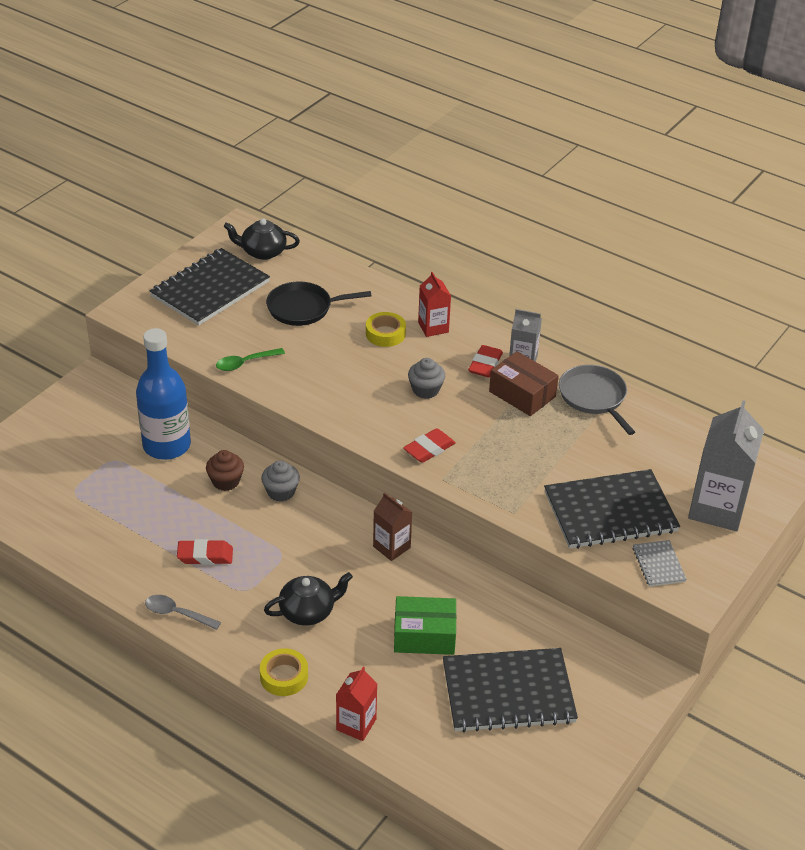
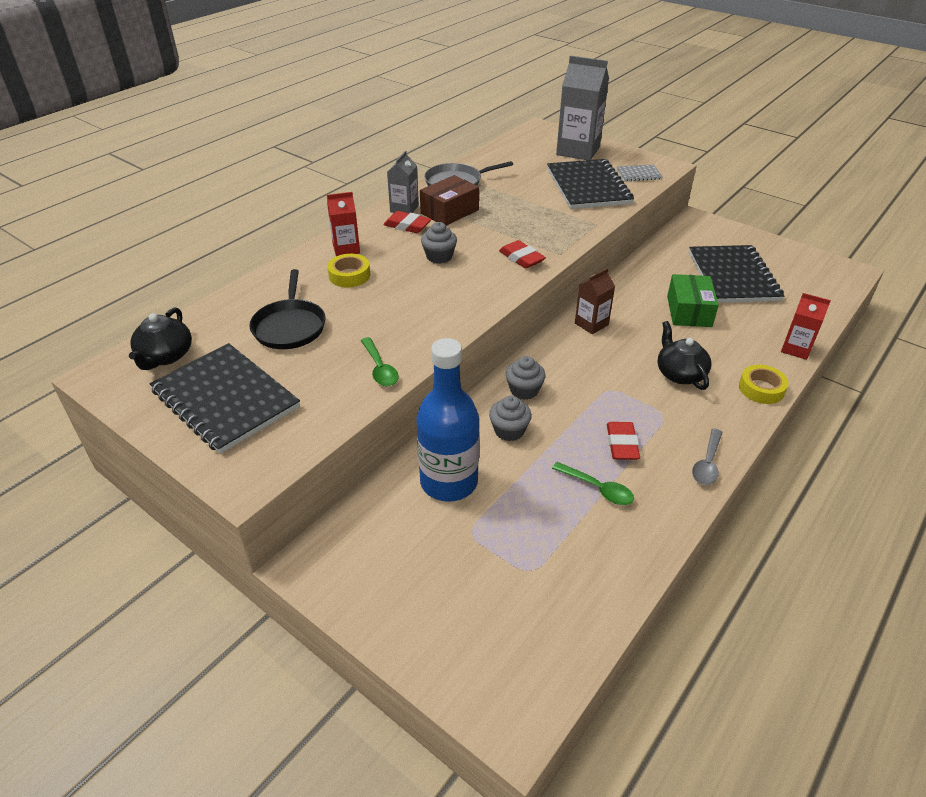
camera: 85 degrees left, 0 degrees up
(152, 535) = (597, 488): none -> green spoon
(226, 481) = (509, 430): brown cupcake -> grey cupcake

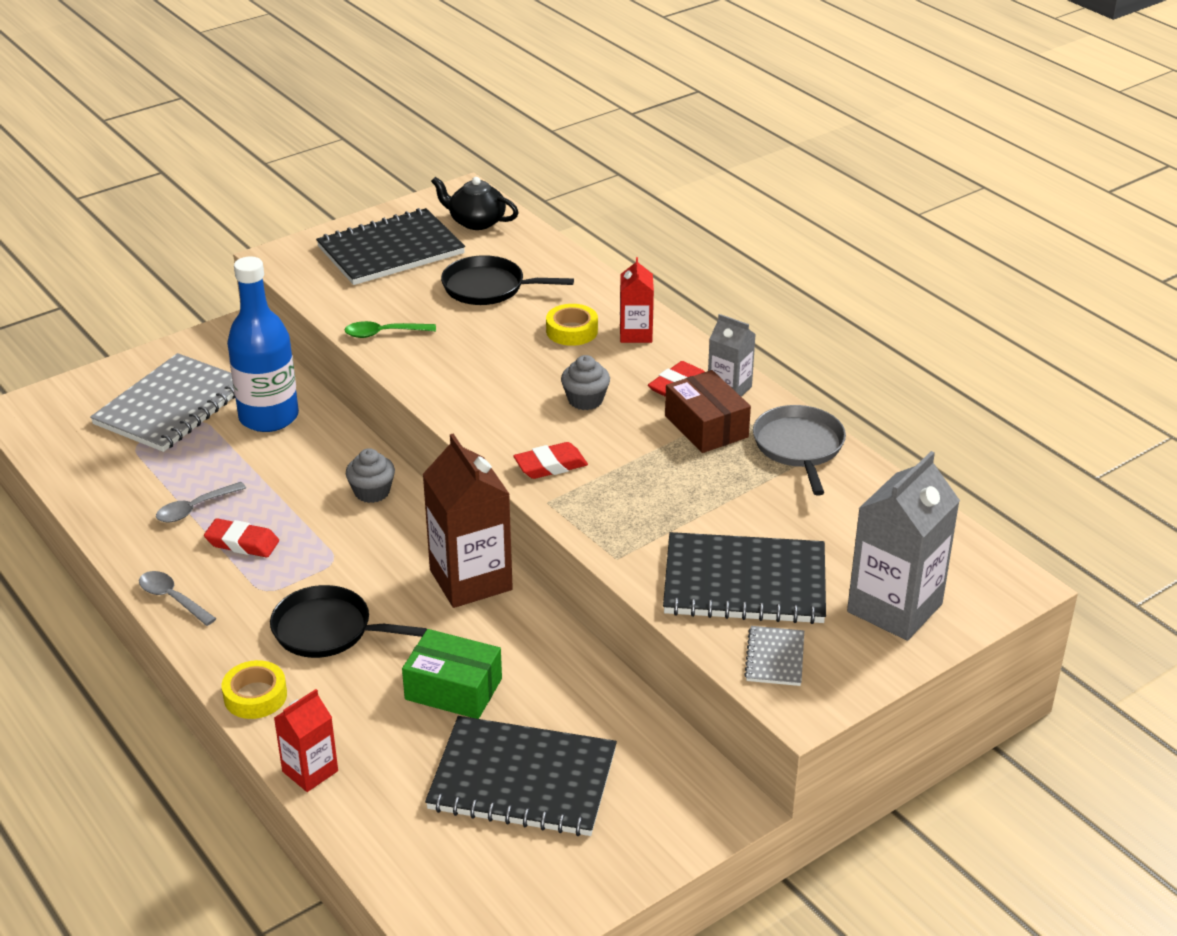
camera: 105 degrees right, 5 degrees down
(455, 565) = (171, 406): none -> grey notebook
(509, 430) = (314, 468): grey cupcake -> none
(591, 324) = (470, 580): brown carton -> brown carton, size x1.80
(597, 488) = (195, 508): green spoon -> grey spoon
(679, 373) = (327, 630): black teapot -> black pan

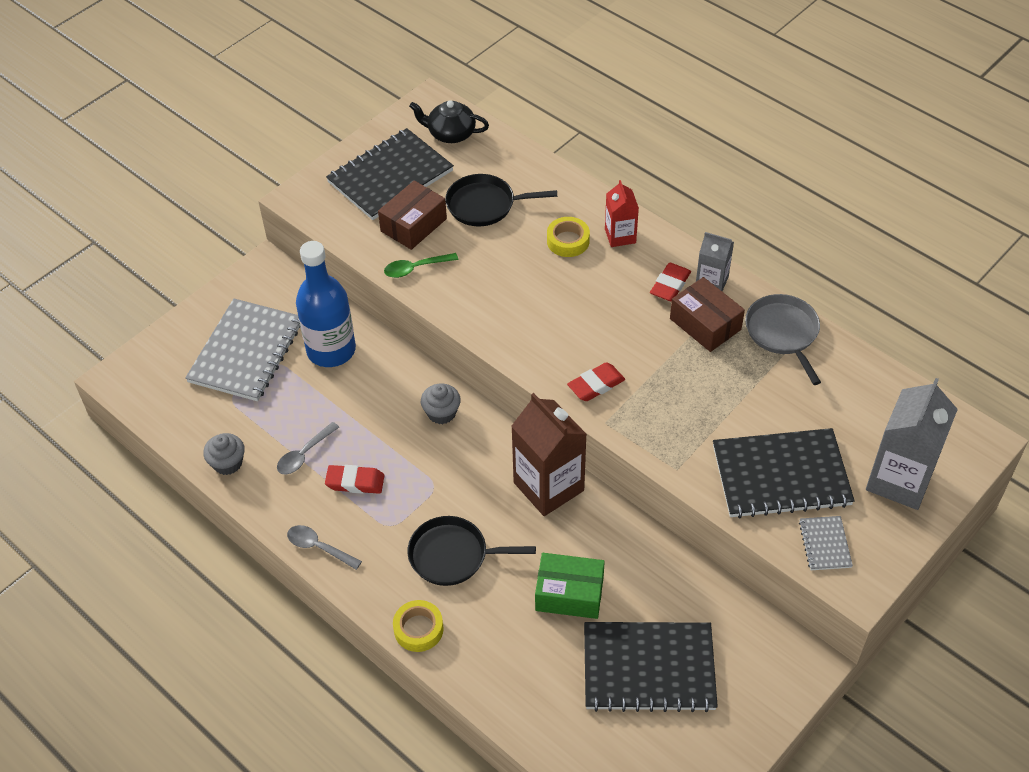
camera: 10 degrees left, 15 degrees up
(310, 771) = (485, 691): red carton -> none
(398, 295) = (413, 225): none -> brown box
(585, 400) = (602, 312): grey cupcake -> grey cupcake (227, 463)

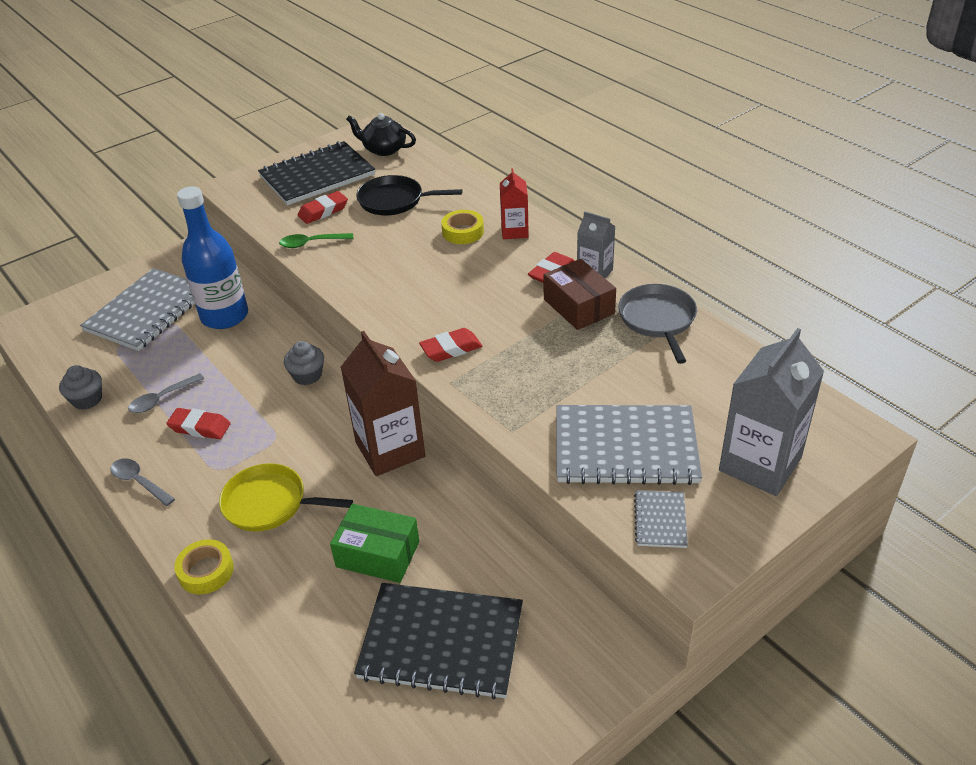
camera: 10 degrees right, 10 degrees down
(413, 225) = (323, 211): brown box -> red eraser
(452, 555) = (269, 503): black pan -> yellow pan
(781, 475) = (625, 447): black notebook -> grey notebook

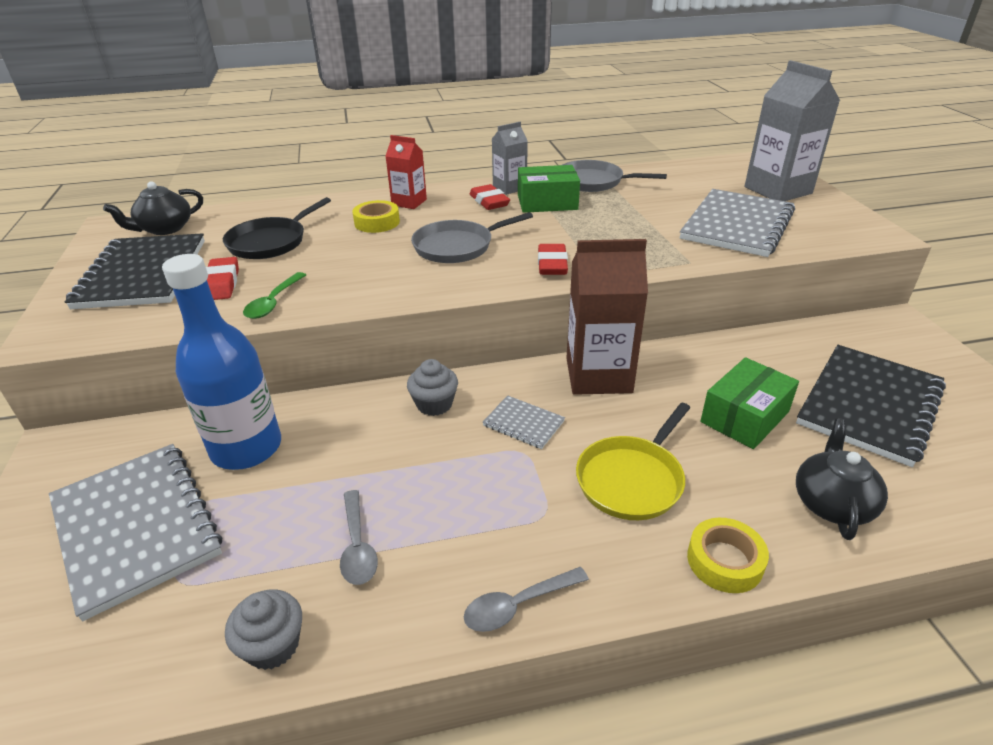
camera: 65 degrees left, 5 degrees down
(200, 427) = (451, 516): red eraser -> none
(289, 626) = (832, 503): none -> black teapot
(448, 288) = (457, 246): none -> grey pan
(578, 306) = (547, 202): brown box -> green box
(660, 520) = (825, 232): grey notebook -> grey notebook (523, 423)

